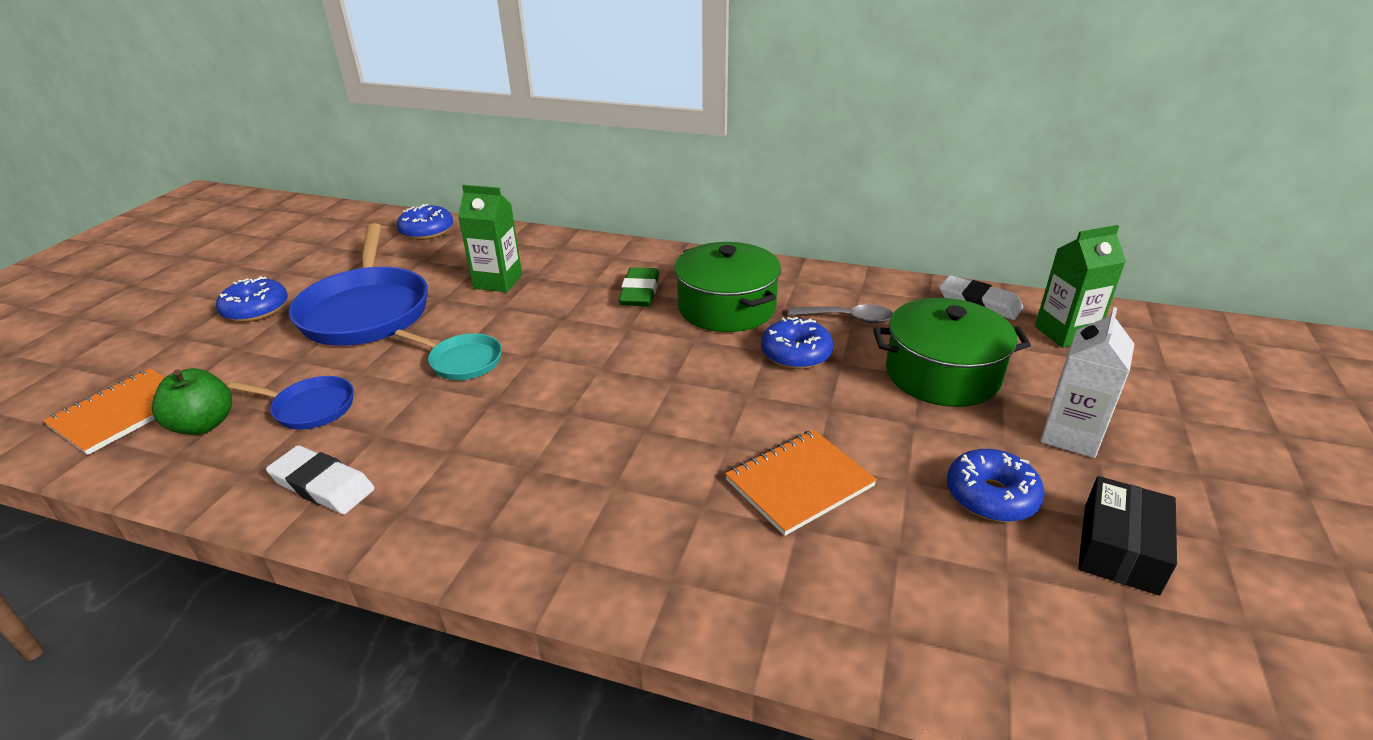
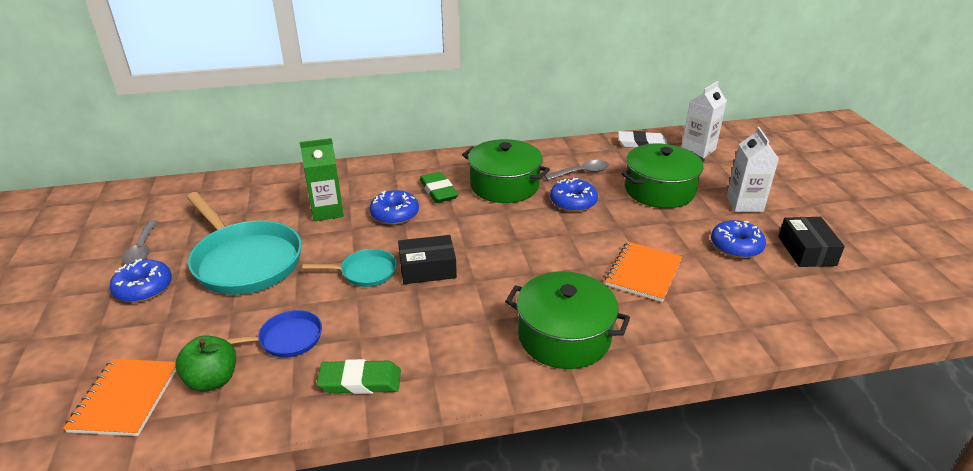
camera: 30 degrees left, 0 degrees up
(297, 271) = (142, 249): none -> grey spoon
(322, 485) = (360, 381): white eraser -> green eraser
(366, 310) = (245, 261): blue pan -> turquoise pan
(427, 231) = (222, 189): blue donut -> blue donut (395, 214)
(530, 380) = (427, 269): none -> black box
(599, 529) = (564, 336): none -> green pot
(1065, 333) = (698, 150): green carton -> white carton

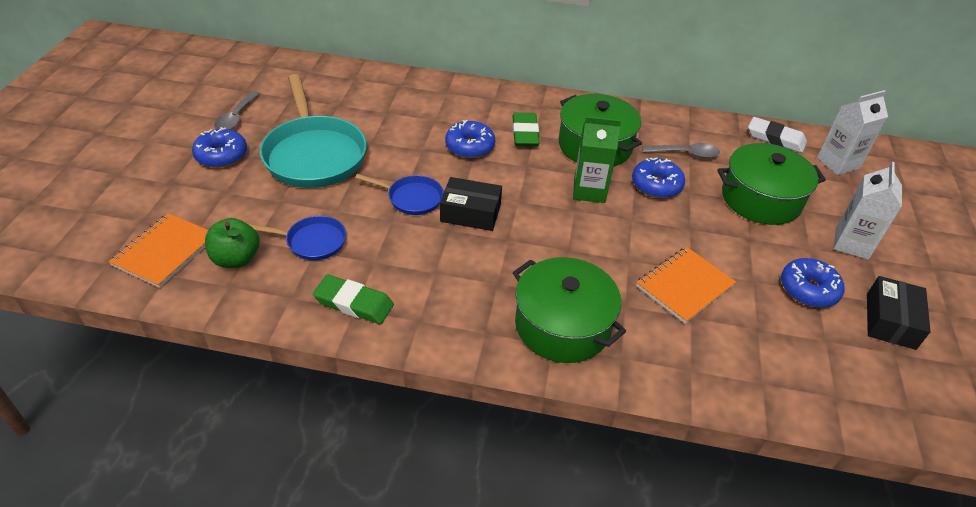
camera: 20 degrees right, 10 degrees up
(327, 211) = (409, 125): green carton -> green carton (589, 191)
(365, 272) = (411, 198): turquoise pan -> blue pan

